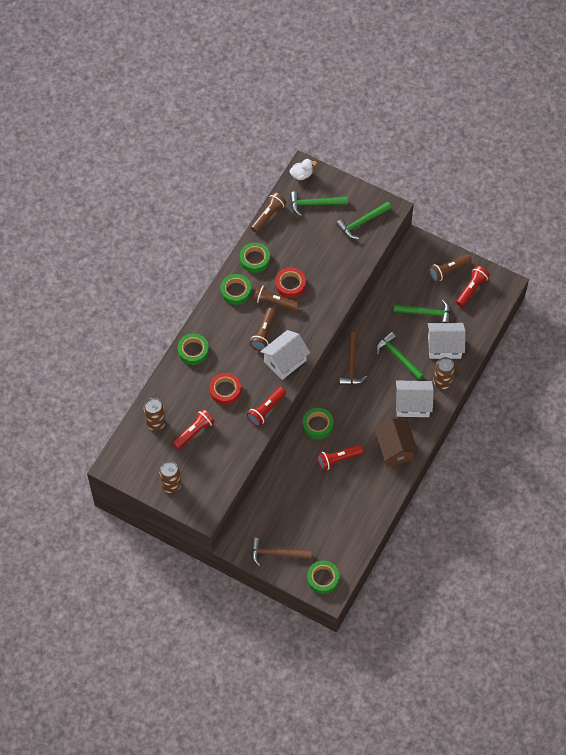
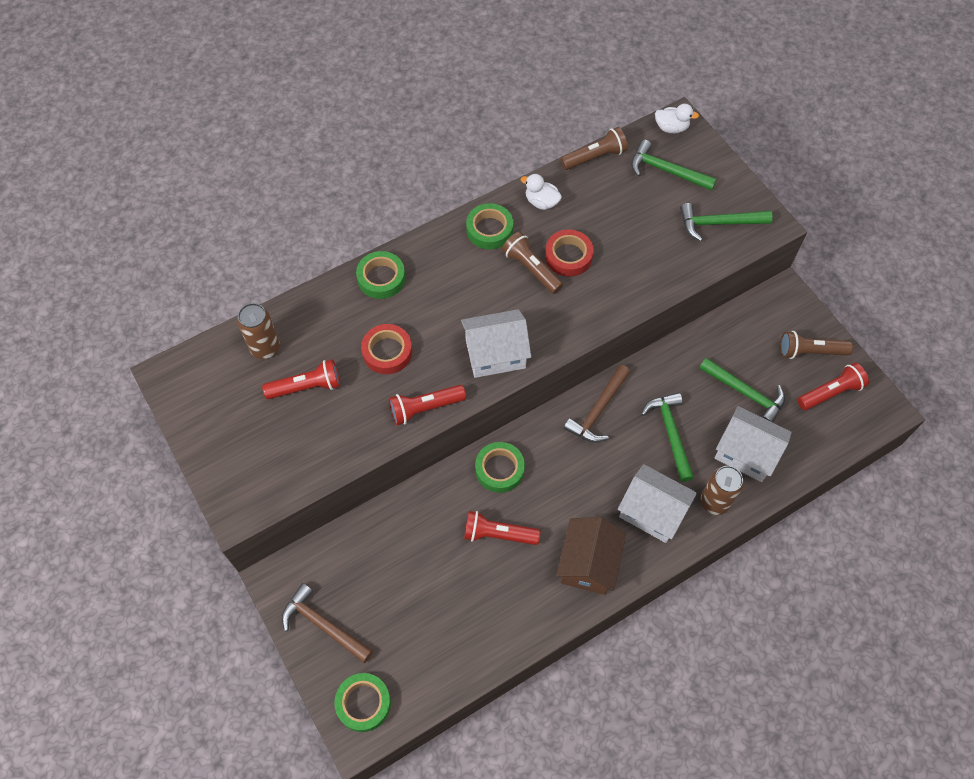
camera: 30 degrees right, 0 degrees up
(171, 485) = (223, 444): brown can -> none
(255, 259) = (541, 202): green tape -> white duck
(264, 333) = (491, 302): brown flashlight -> none

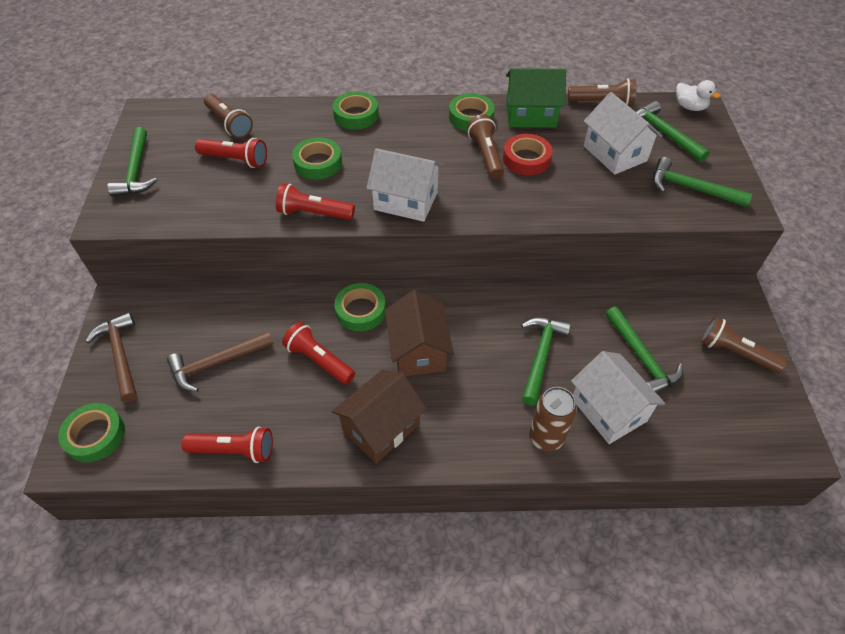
camera: 30 degrees right, 10 degrees down
(219, 447) = (136, 171): none -> green hammer
(265, 348) = (229, 124): brown can -> brown flashlight
(387, 352) = (318, 163): red tape -> green tape
(541, 202) = (530, 115): white duck -> green house
(572, 481) = (418, 351): none -> brown house
(598, 410) = (483, 306): brown hammer -> brown hammer (216, 363)
(652, 512) = (475, 414): white house -> white house (615, 153)
(830, 393) = (737, 399): red flashlight -> red flashlight (234, 450)

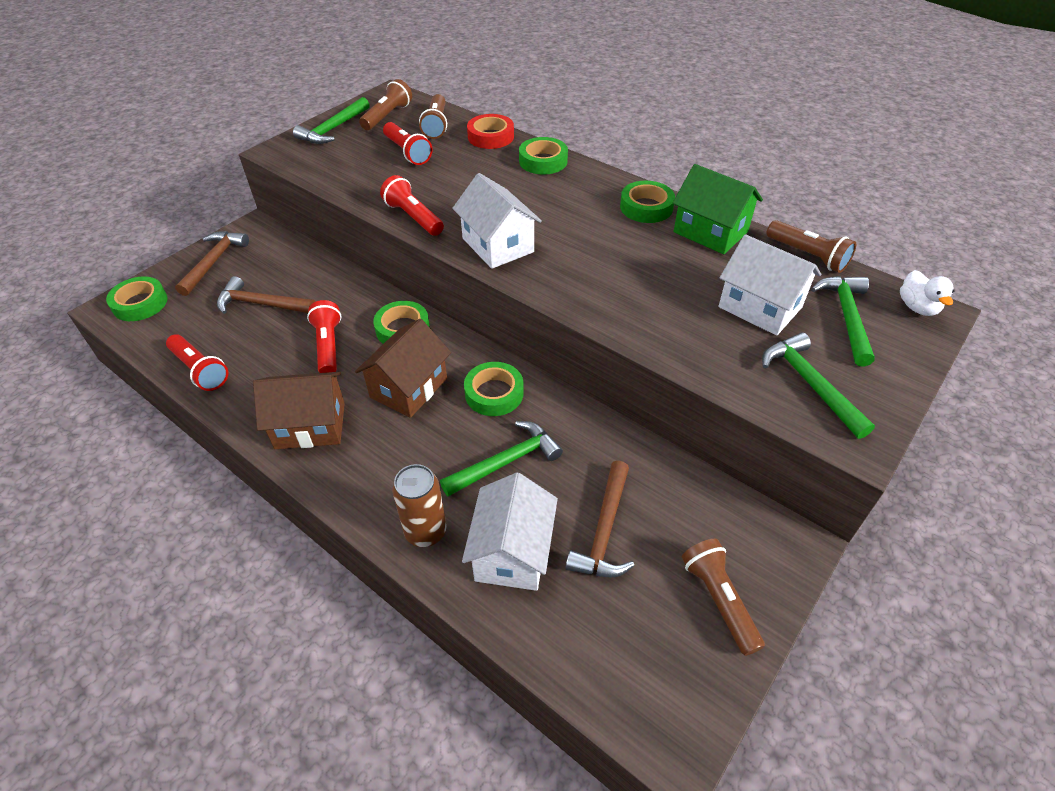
camera: 40 degrees right, 5 degrees down
(318, 163) = (465, 183): green tape -> green tape (494, 393)
(486, 155) = (618, 245): brown flashlight -> brown flashlight (387, 116)
(526, 159) = (655, 266): red tape -> red tape (490, 137)
(615, 153) = (760, 307): white house -> white house turned 60 degrees counterclockwise
(641, 357) = (604, 530): green hammer -> brown hammer

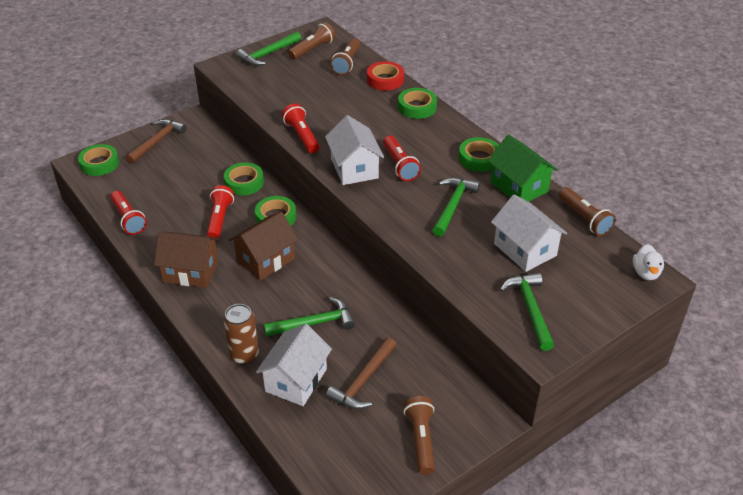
camera: 15 degrees right, 5 degrees down
(261, 304) = (182, 179): brown hammer -> none
(407, 152) = (316, 83): red flashlight -> red flashlight (400, 165)
(494, 393) = (324, 276): green tape -> green tape (244, 182)
(847, 317) = (586, 269): green hammer -> green hammer (453, 206)

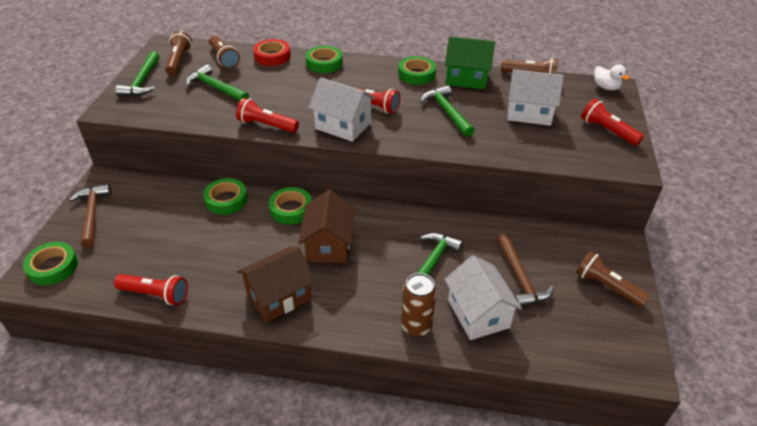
camera: 45 degrees left, 0 degrees up
(219, 219) = (245, 240): red flashlight -> red flashlight (608, 131)
(530, 309) = (587, 145): green hammer -> green hammer (216, 87)

